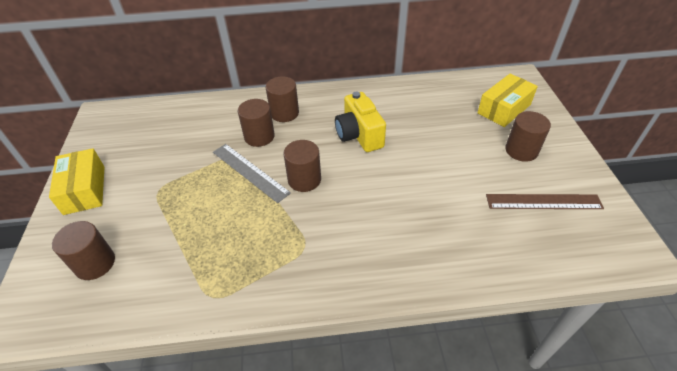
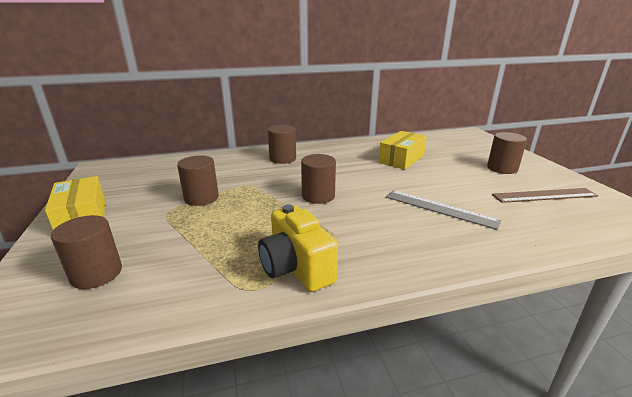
camera: 10 degrees left, 20 degrees down
(250, 172) = (262, 194): grey ruler -> grey ruler (440, 208)
(259, 136) = (263, 173): brown cylinder -> brown cylinder (201, 198)
(359, 135) = (357, 167): yellow camera -> yellow camera (296, 267)
(504, 109) = (470, 148): yellow box -> yellow box (401, 159)

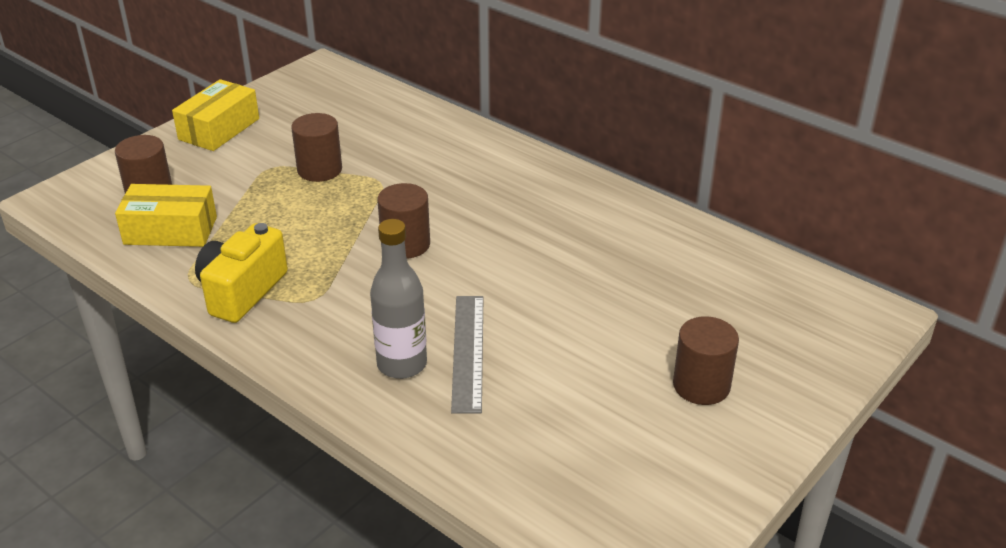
camera: 55 degrees right, 10 degrees up
(282, 159) = (490, 169): brown cylinder -> none
(401, 159) = (616, 270): yellow box -> yellow box (170, 230)
(438, 231) = (402, 364): none -> grey bottle
(544, 195) = (623, 447): brown ruler -> none

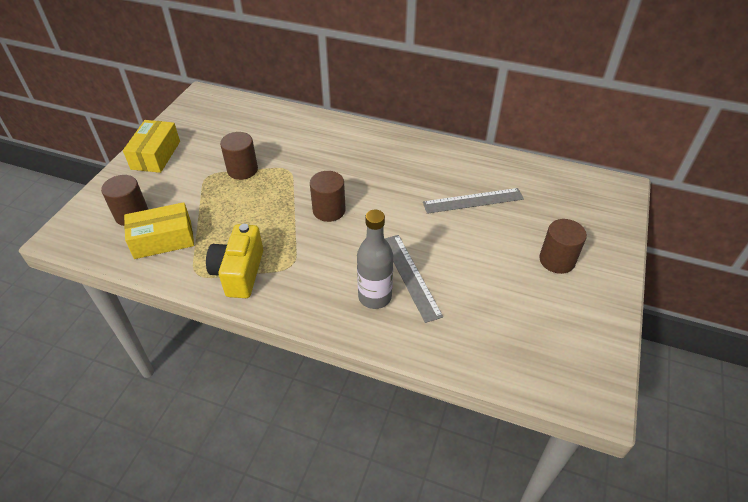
camera: 20 degrees left, 10 degrees up
(623, 278) = (473, 200): none -> grey ruler

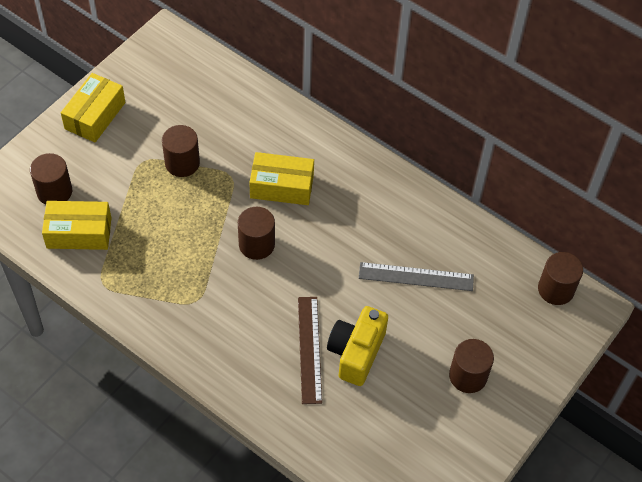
camera: 15 degrees right, 10 degrees up
(239, 273) = (143, 295): yellow camera -> yellow camera (356, 353)
(333, 167) = (282, 186): none -> yellow box
(375, 297) = (265, 361): grey bottle -> none
(410, 276) = (309, 349): grey ruler -> brown ruler
(586, 182) = (556, 289): none -> brown cylinder

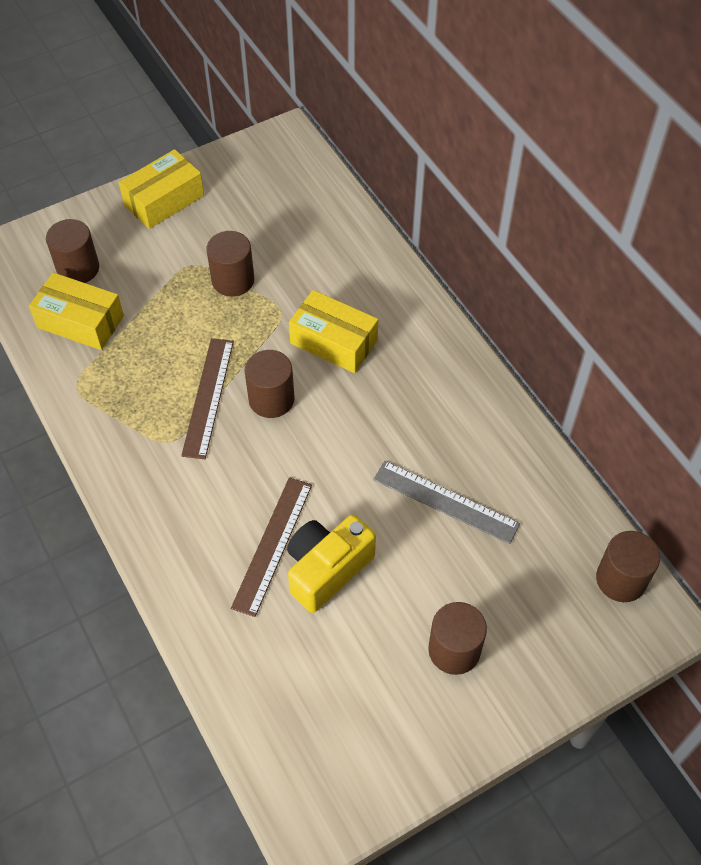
camera: 25 degrees right, 0 degrees up
(208, 258) = (208, 397): none -> brown ruler

